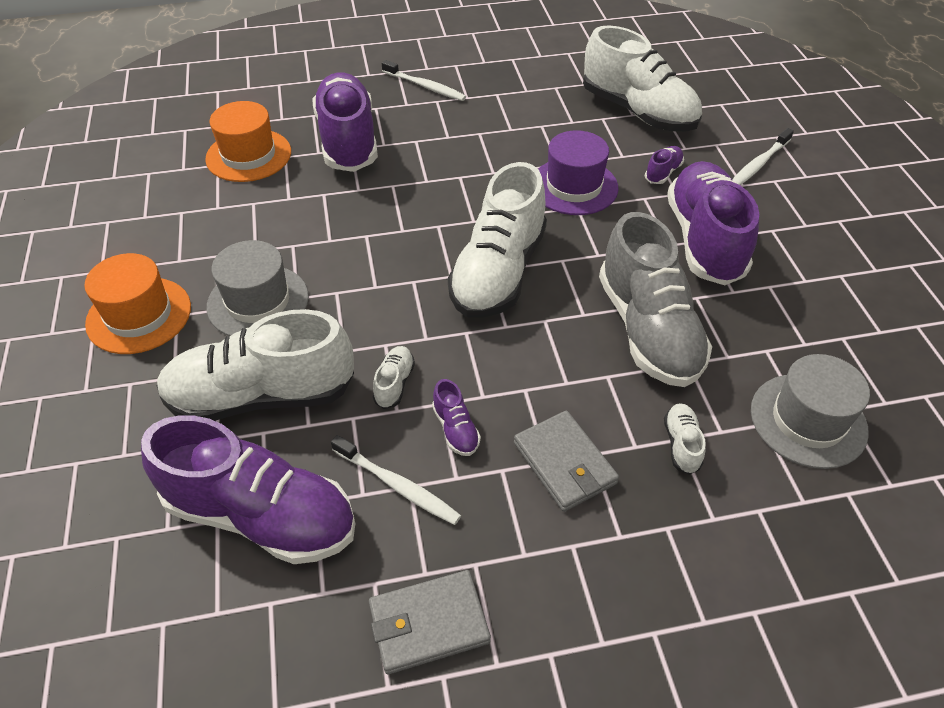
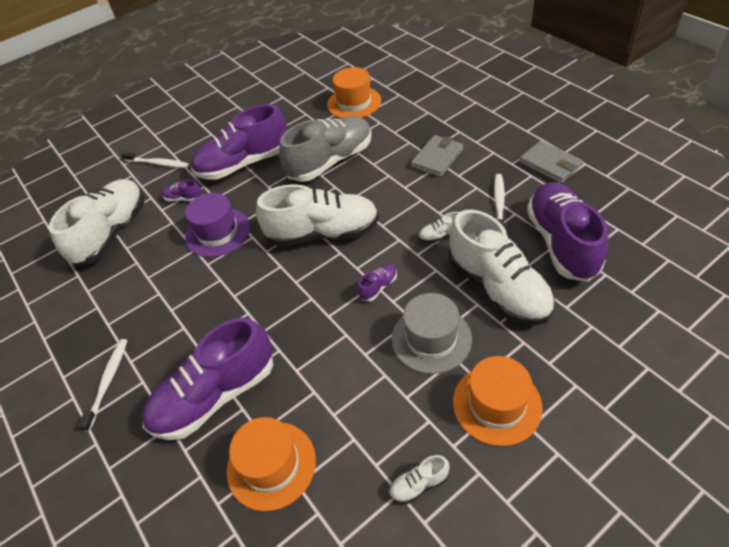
camera: 110 degrees left, 0 degrees up
(455, 429) = (449, 200): purple shoe -> purple shoe (378, 287)
(681, 444) = (396, 130): white shoe -> white shoe (419, 484)
(808, 420) = (354, 103): grey hat -> orange hat

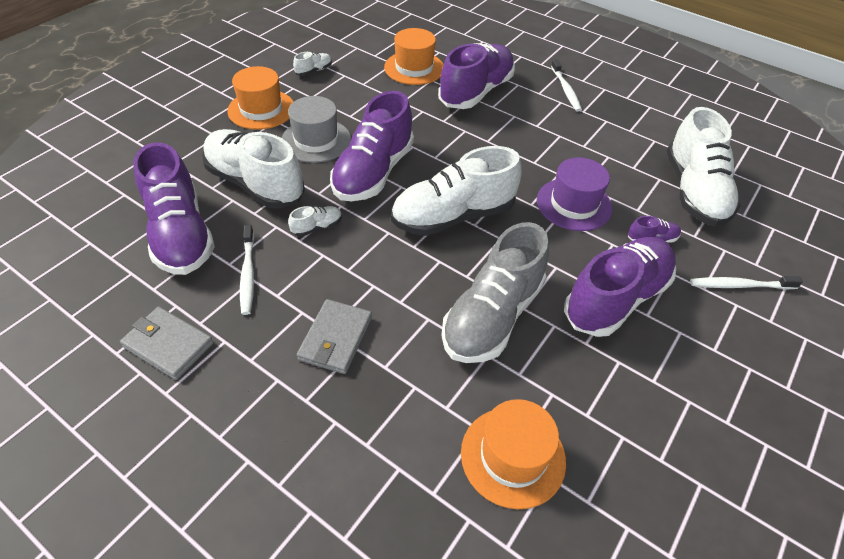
camera: 155 degrees right, 0 degrees up
(378, 287) = (373, 172): purple shoe -> purple shoe, size x2.48

